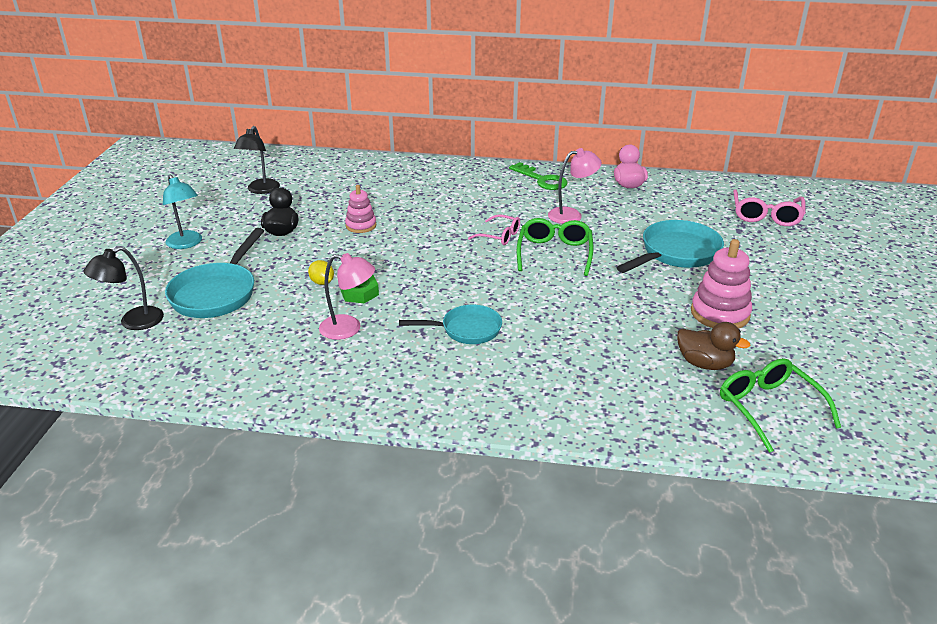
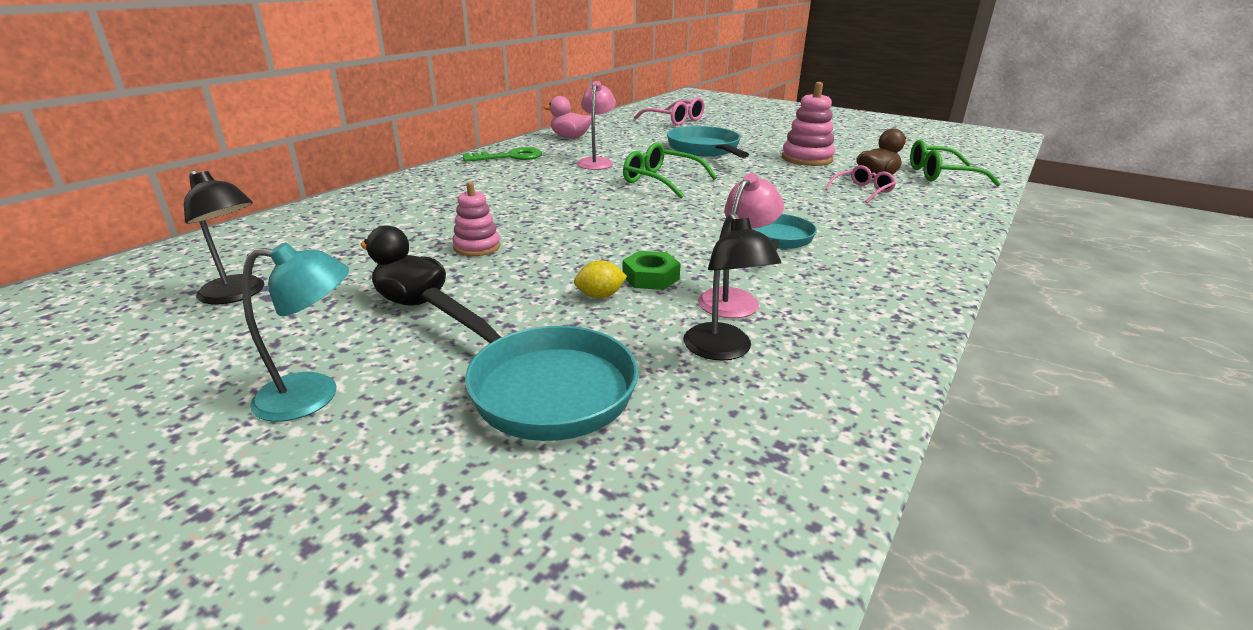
camera: 65 degrees left, 5 degrees down
(133, 322) = (558, 509): black lamp -> black lamp (723, 350)
(499, 236) = (600, 192): pink glasses -> pink glasses (862, 191)

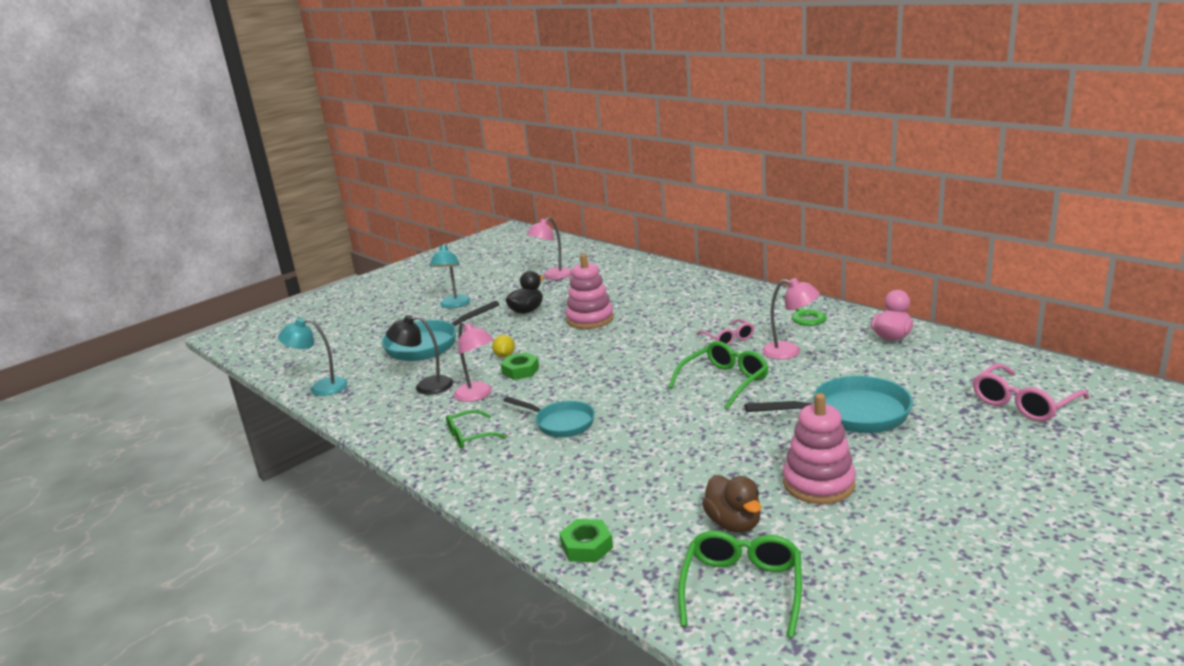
camera: 105 degrees right, 5 degrees down
(238, 294) = (552, 276): black lamp -> pink lamp
(477, 247) = (590, 319): pink stacking toy -> pink stacking toy, size x1.60
(779, 509) = (321, 388): none -> turquoise lamp
(843, 287) = (469, 436): none -> green glasses
(862, 191) = (678, 497): pink glasses -> pink glasses (728, 338)
(960, 214) = (586, 546): none -> green nut

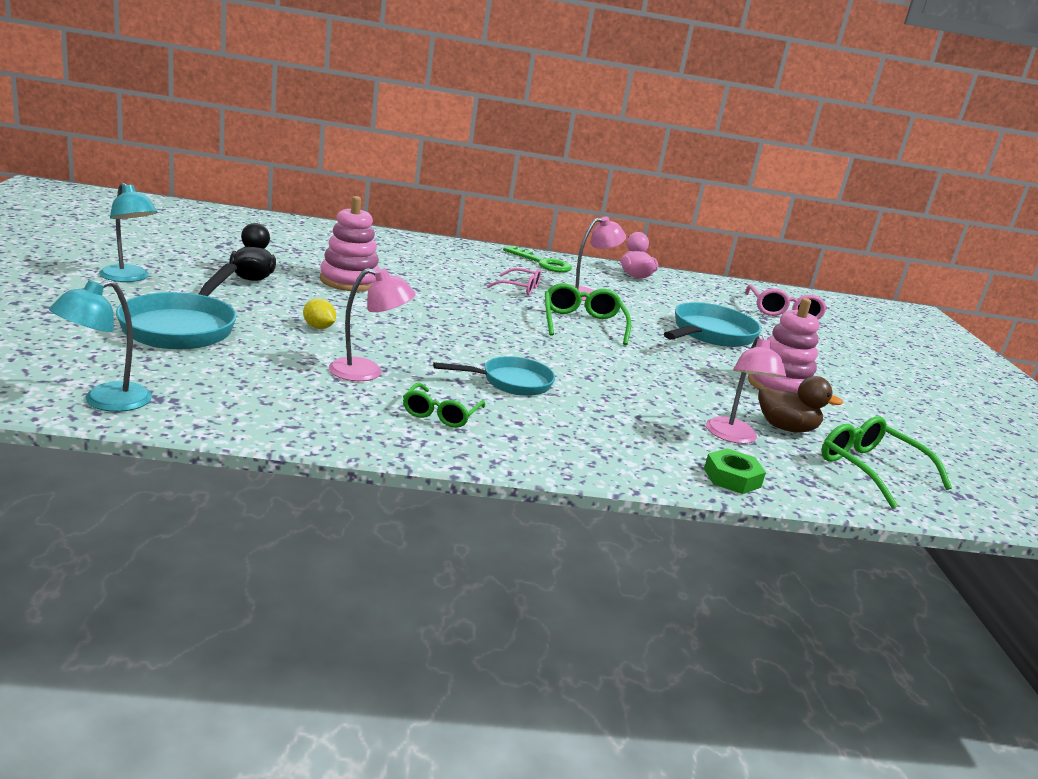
camera: 55 degrees left, 0 degrees up
(426, 386) = (278, 374): black lamp -> none
(520, 370) = (369, 340): green nut -> none
(552, 276) = (214, 239): pink lamp -> pink lamp (733, 437)

